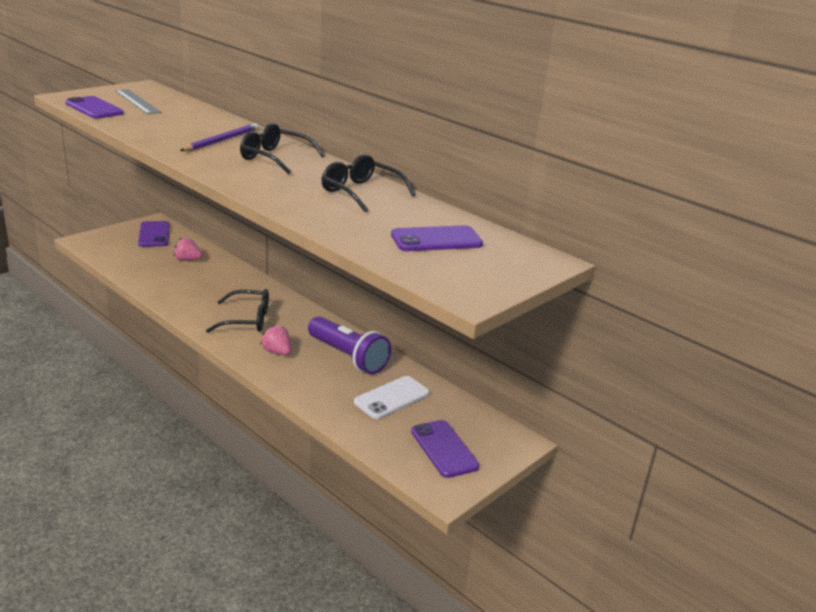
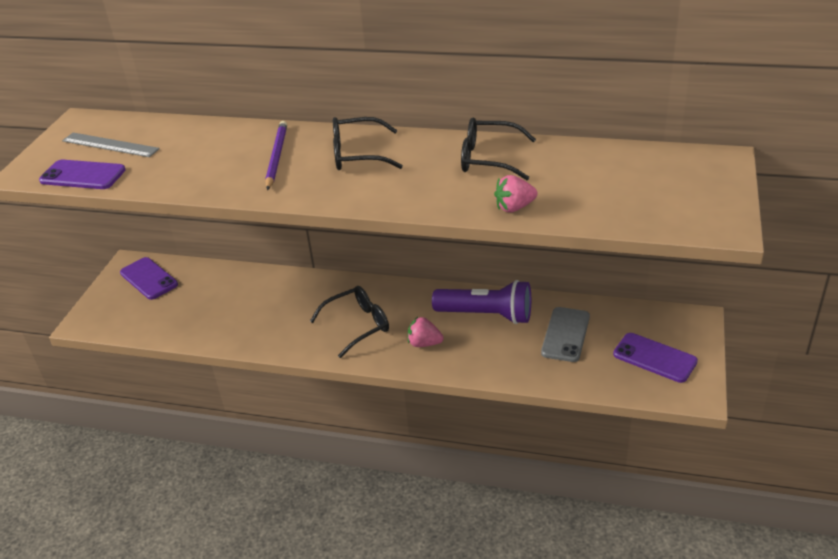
camera: 25 degrees left, 10 degrees up
(187, 260) = (221, 291): pink strawberry -> pink strawberry (514, 207)
(392, 398) = (565, 334): white phone -> grey phone
(436, 240) = (619, 181): purple phone -> none

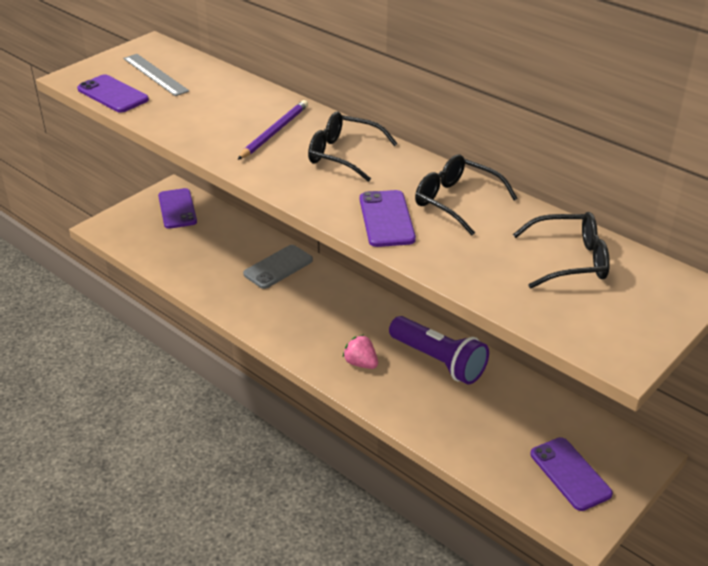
camera: 25 degrees right, 0 degrees up
(358, 325) = (316, 321): black glasses -> black glasses (570, 260)
(445, 192) = (386, 219): none -> purple phone
(514, 207) = (435, 257): pink strawberry -> none
(565, 334) = (499, 412): grey phone -> grey phone (278, 267)

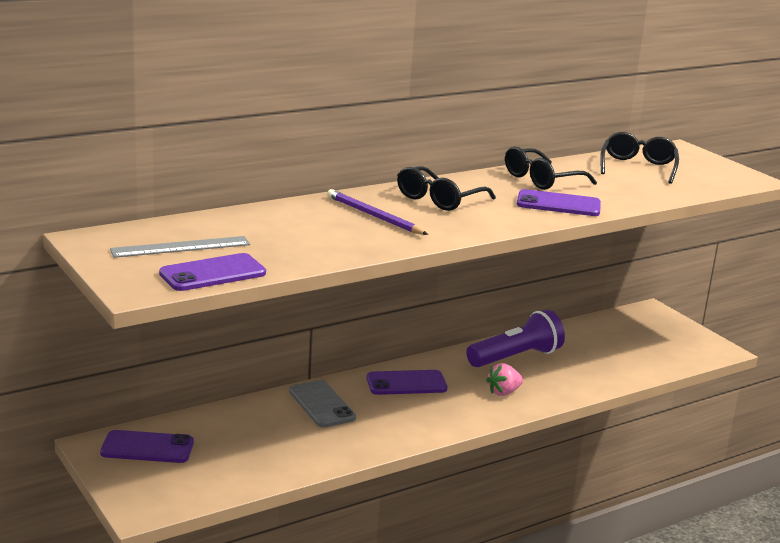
camera: 75 degrees left, 15 degrees down
(570, 474) = (665, 340): purple phone -> purple phone (406, 383)

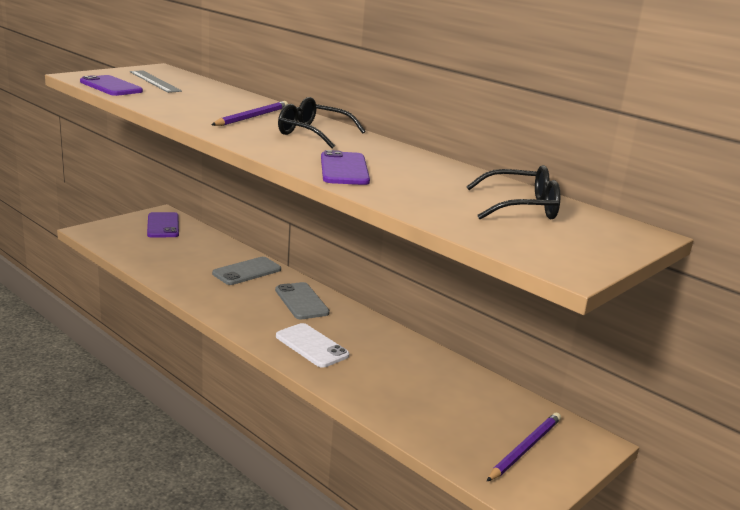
camera: 75 degrees right, 0 degrees up
(406, 383) = (301, 301): purple phone -> grey phone
(503, 392) = (311, 346): pink strawberry -> white phone
(516, 357) = (390, 351): purple flashlight -> none
(541, 179) = (414, 166): black glasses -> none
(662, 336) = (524, 449): none -> purple pencil

